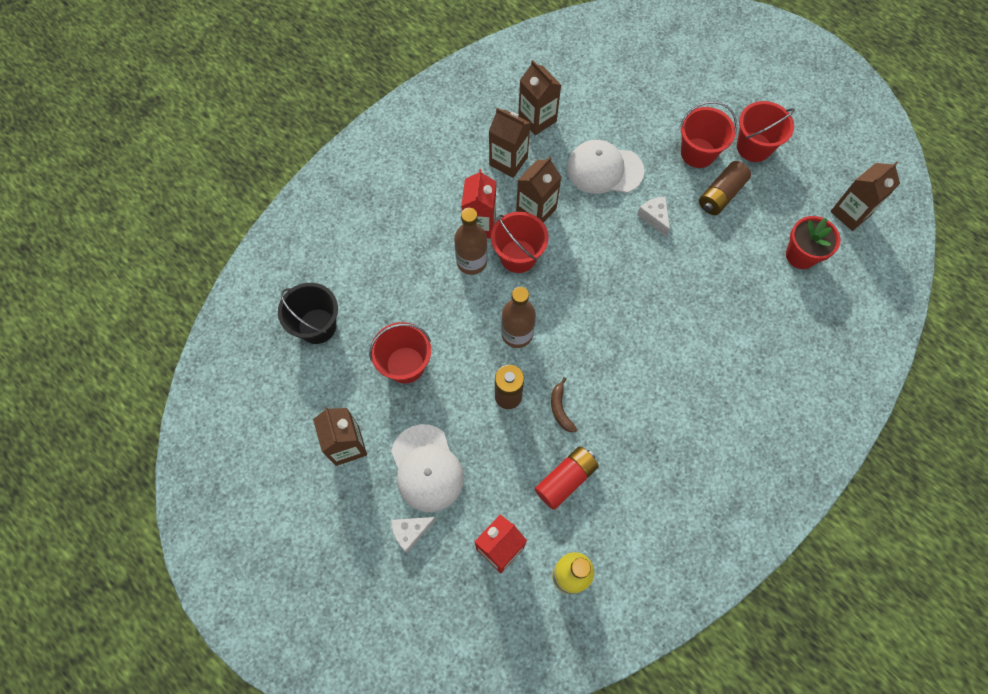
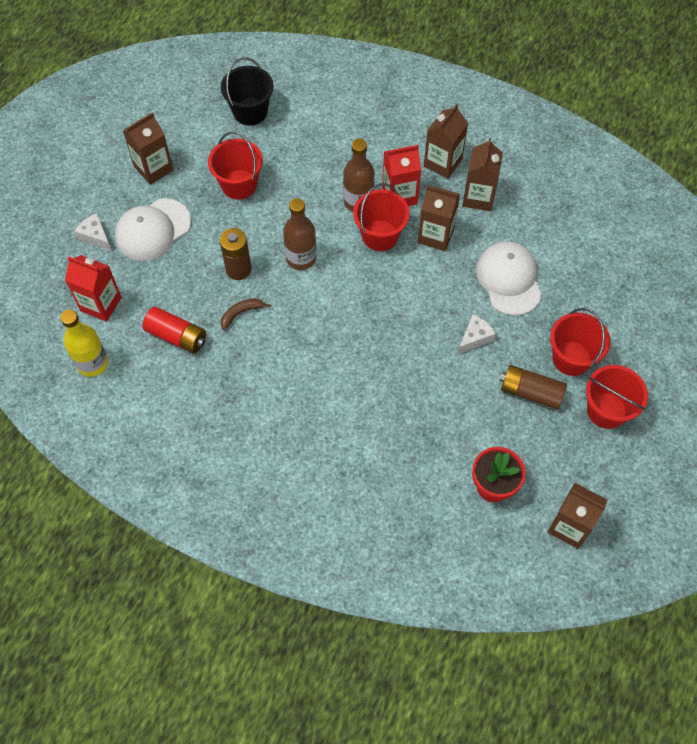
camera: 70 degrees right, 5 degrees down
(537, 119) = (538, 206): brown carton -> brown carton (442, 163)

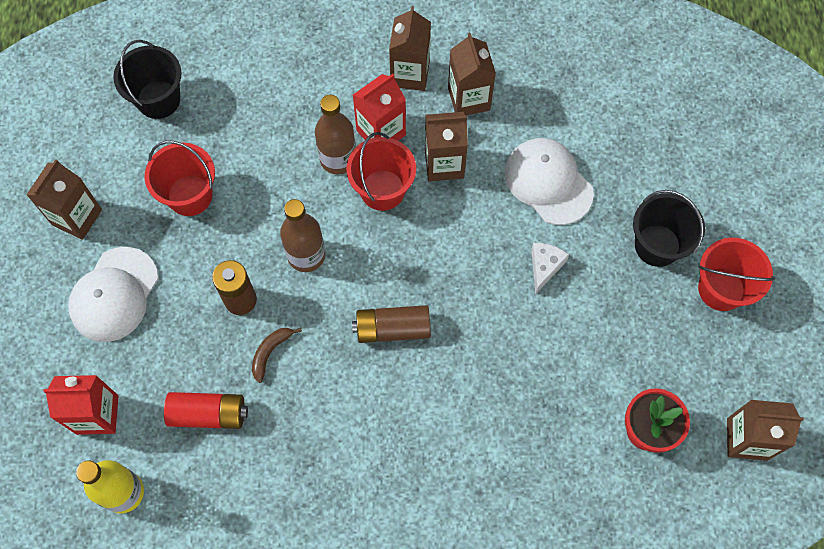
camera: 25 degrees left, 5 degrees up
(95, 236) = (48, 332): white cheese -> none
(530, 392) = (634, 304): brown battery -> brown battery (392, 329)
(571, 358) = (657, 245): red bucket -> black bucket

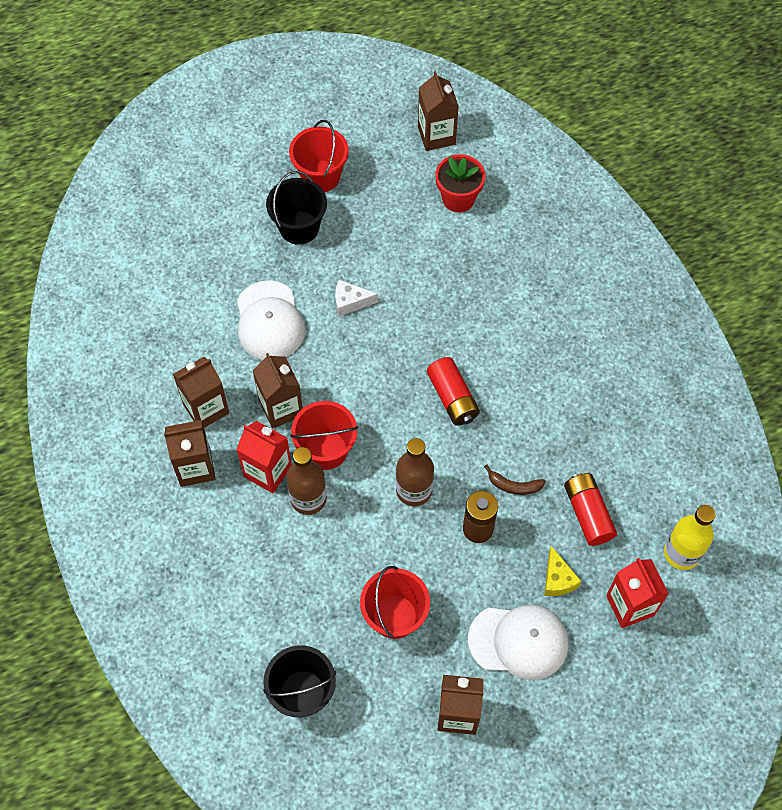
camera: 110 degrees left, 5 degrees down
(156, 355) = (557, 579): none -> yellow cheese
(392, 329) = (452, 398): brown battery -> red battery
(548, 182) = (269, 321): white cap -> white cap turned 45 degrees counterclockwise

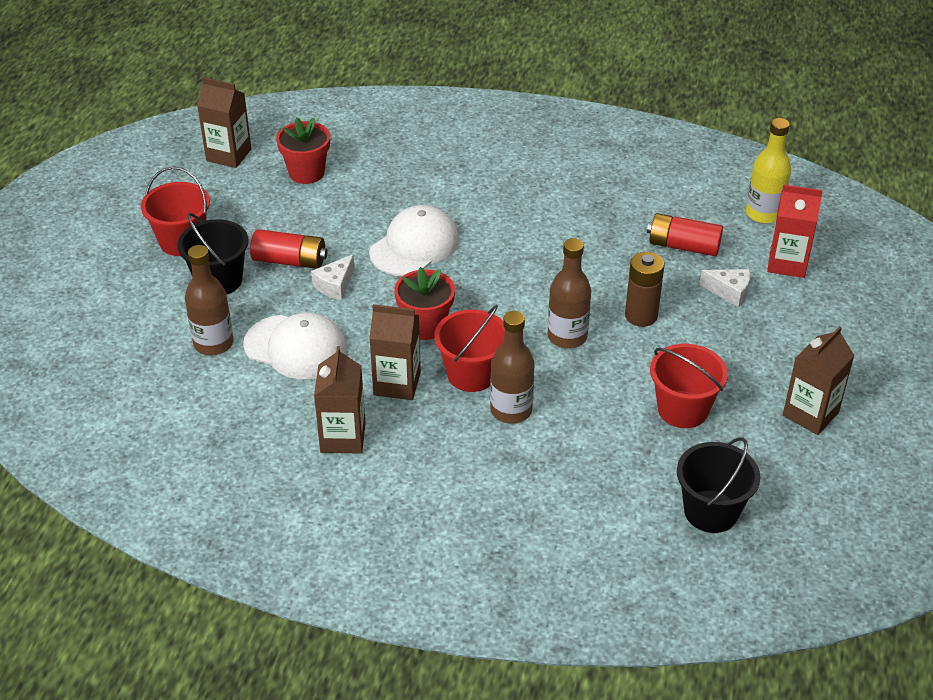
camera: 55 degrees left, 20 degrees down
(195, 467) = (400, 476): brown carton -> none
(236, 269) = (213, 343): none -> brown bottle
(268, 471) = (455, 425): red carton -> none
(353, 388) = (425, 326): none -> red flower pot
(452, 398) = (498, 269): red battery -> red battery (290, 260)
(513, 485) = (618, 275): brown banana -> none
(518, 641) = (769, 343): white cap -> white cap (414, 246)
(557, 579) = (729, 292): yellow cheese -> white cheese

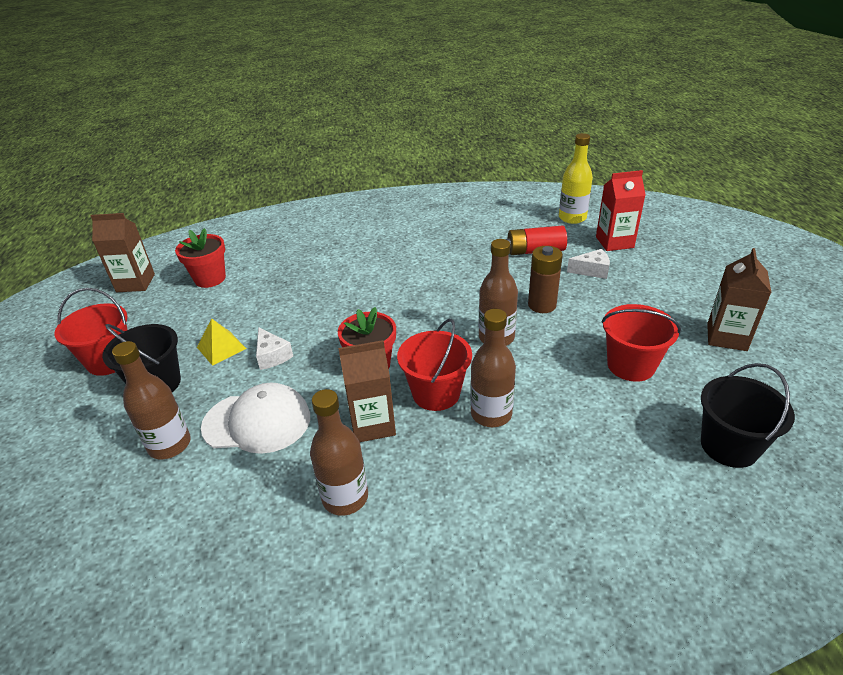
camera: 20 degrees left, 5 degrees down
(290, 260) = (221, 348): red battery -> yellow pyramid
(335, 285) = (272, 356): white cheese -> white cheese turned 45 degrees counterclockwise
(343, 437) = (345, 497): brown carton -> brown bottle
(414, 246) = (328, 306): white cap -> none

